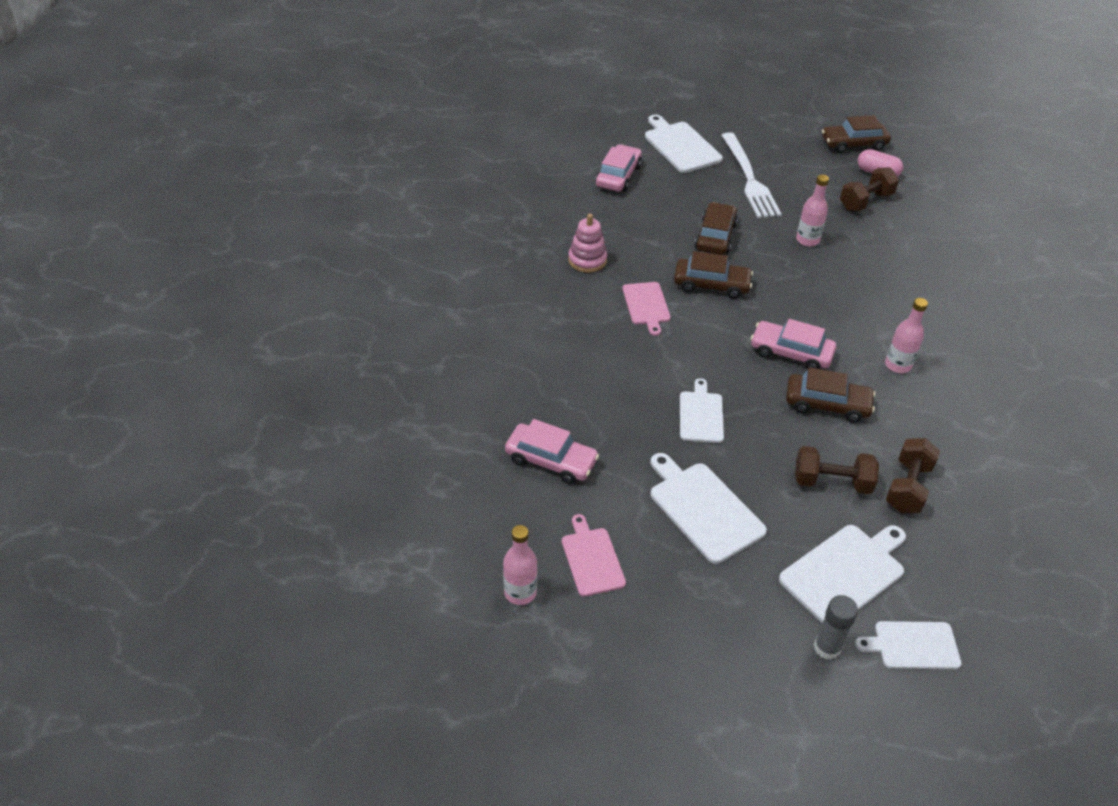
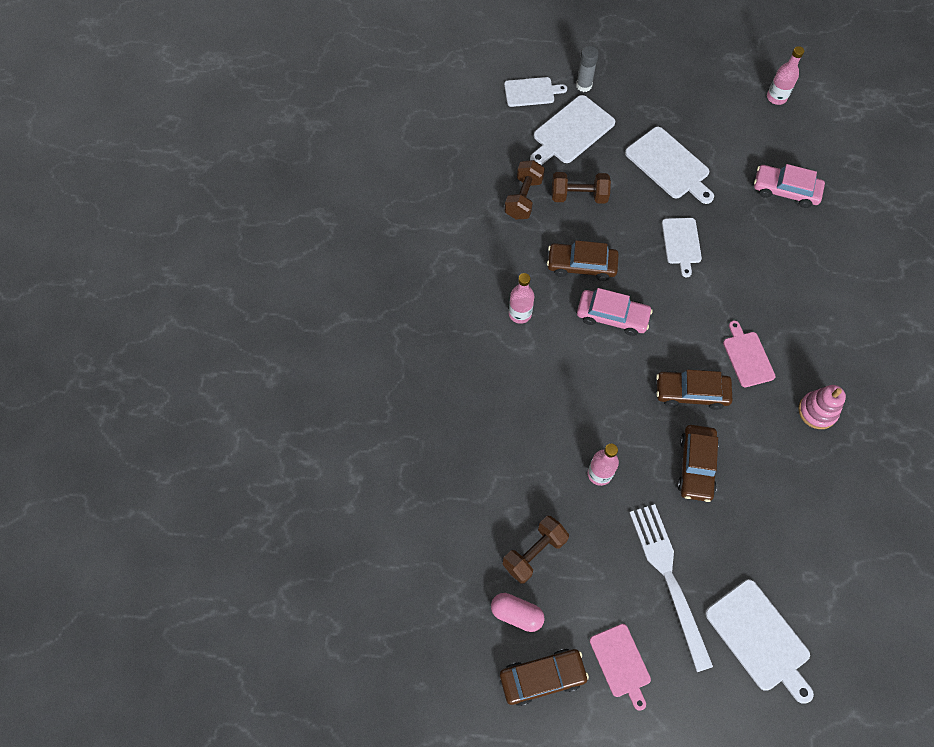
camera: 175 degrees right, 20 degrees up
(592, 559) = (737, 123): pink cutting board -> pink cutting board (621, 663)
(618, 176) = (820, 561): pink car -> none

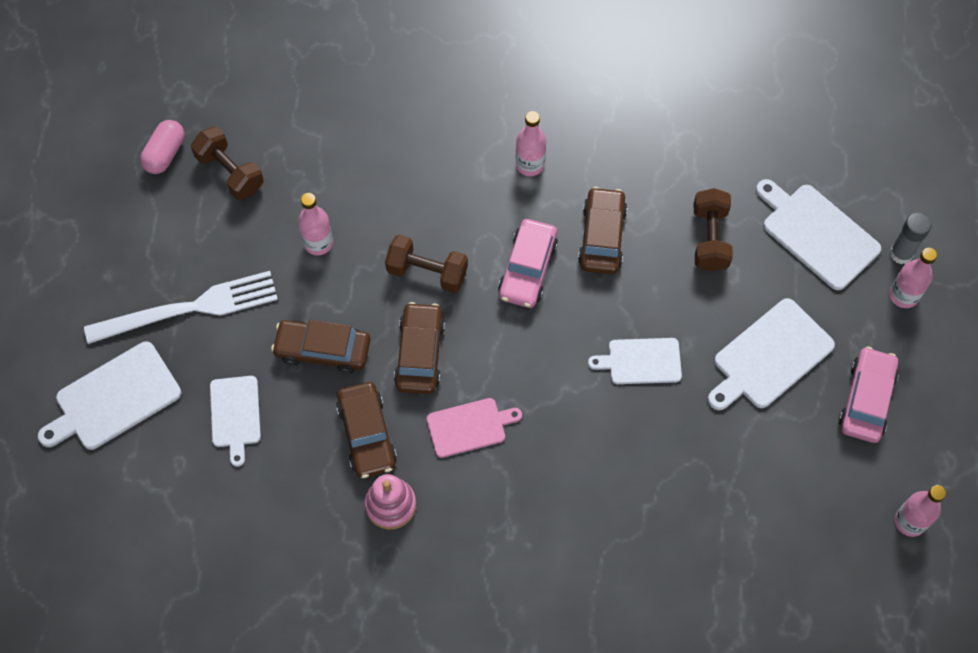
camera: 90 degrees right, 0 degrees up
(523, 198) = (702, 172): brown dumbbell -> brown dumbbell (427, 272)
(531, 92) = (881, 186): white cutting board -> white cutting board (235, 415)
(542, 677) = (97, 176): brown car -> brown car (367, 434)
(615, 87) = (903, 295): none -> pink bottle
(621, 663) = (103, 252): pink cutting board -> none
(785, 190) = (737, 512): pink car -> pink car (866, 399)

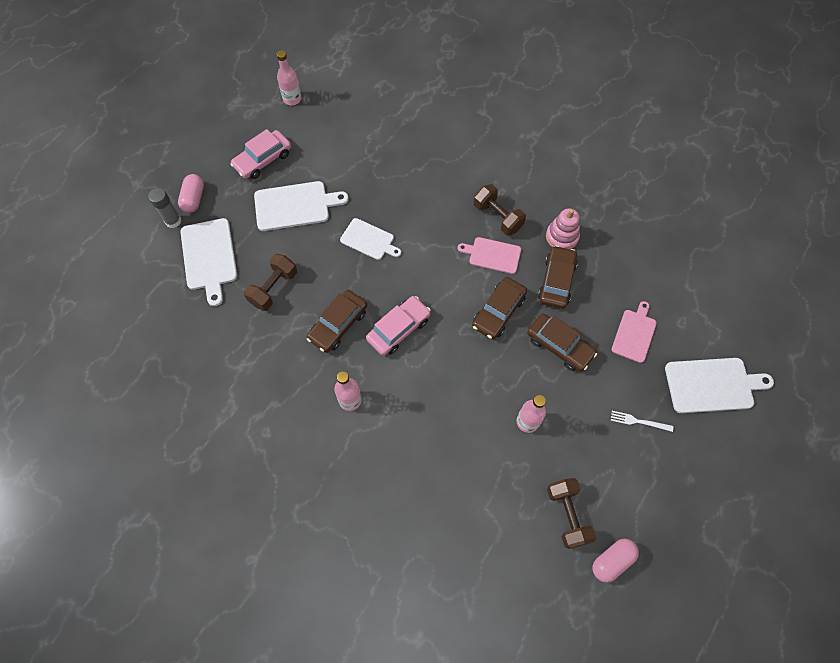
camera: 150 degrees left, 0 degrees up
(189, 309) = (639, 421): white fork -> white fork, size x0.42
(235, 415) = (634, 334): white cutting board -> pink cutting board
(427, 272) = (464, 361): brown dumbbell -> brown dumbbell (497, 217)
(903, 295) = (194, 199): pink bottle -> pink capsule

